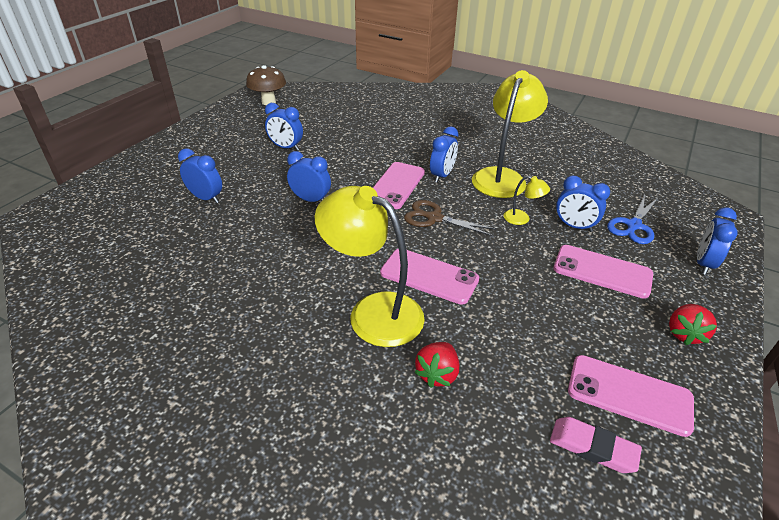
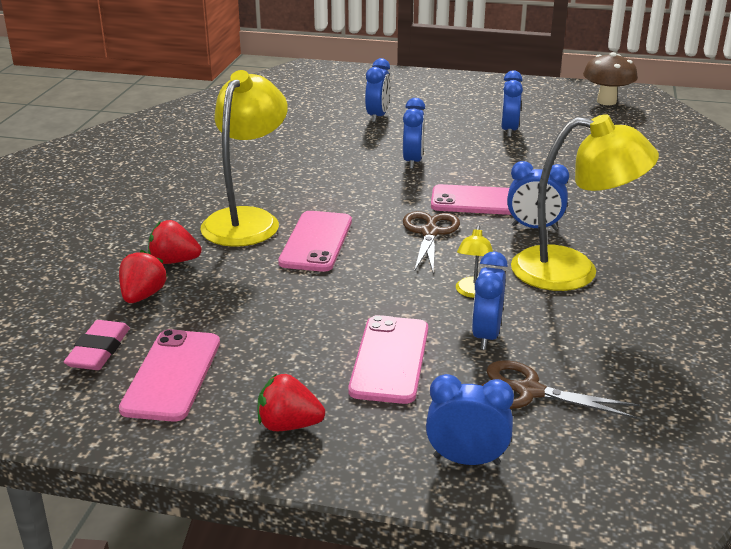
camera: 75 degrees right, 10 degrees down
(498, 405) = (143, 296): none -> red strawberry
(633, 225) = (529, 391): blue scissors -> brown scissors

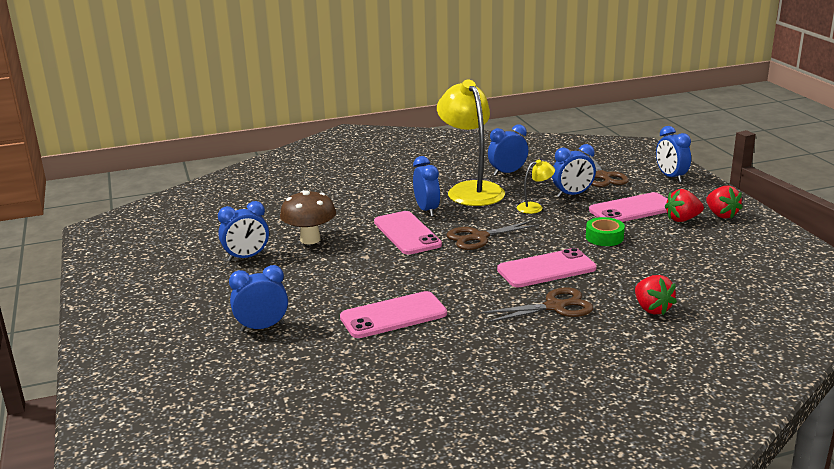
camera: 120 degrees left, 5 degrees down
(99, 350) = (773, 286): pink eraser -> none
(143, 296) = (705, 300): red strawberry -> red strawberry (682, 219)
(172, 375) = (747, 255): pink phone -> pink phone (393, 315)
(247, 220) = (554, 307): yellow lamp -> brown scissors
(339, 302) = (604, 237): none -> green tape
(413, 161) = (360, 277): blue clock -> blue clock (507, 173)
(606, 101) = (134, 234): brown mushroom -> brown mushroom (310, 239)

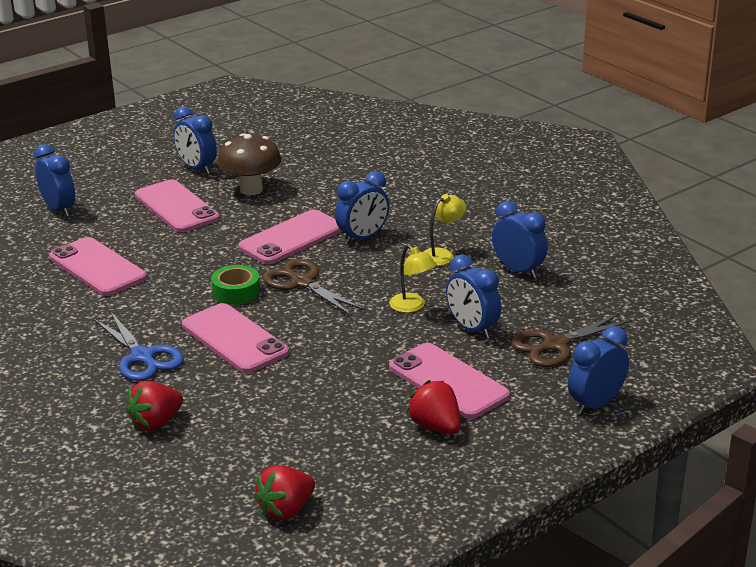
camera: 70 degrees right, 5 degrees up
(311, 272) = (176, 207): none -> pink phone
(471, 190) = (442, 255): yellow lamp -> yellow lamp, size x0.43
(554, 307) = (142, 356): brown scissors -> blue scissors
(604, 237) = (343, 369): green tape -> green tape (236, 292)
(721, 215) = (471, 460): red strawberry -> red strawberry (286, 510)

